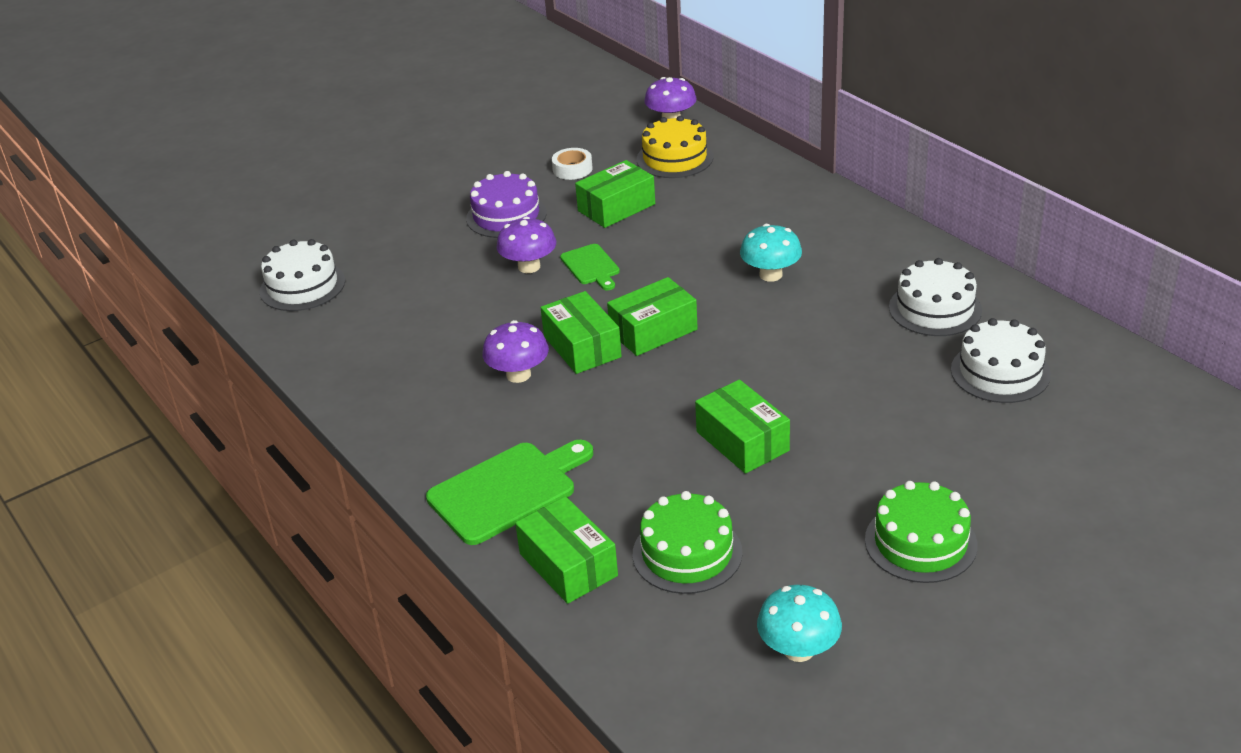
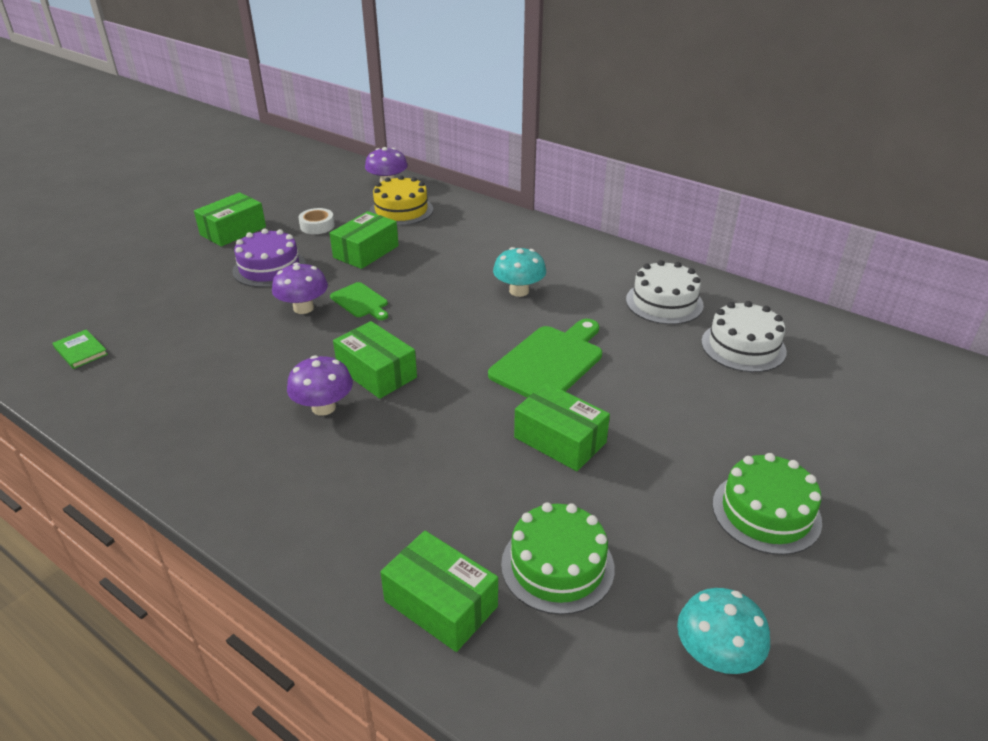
camera: 20 degrees left, 0 degrees up
(302, 286) = (81, 351): white cake -> green book
(508, 490) = (349, 529): green cutting board -> green cutting board (550, 361)
(653, 331) = (437, 350): green box -> green box (233, 231)

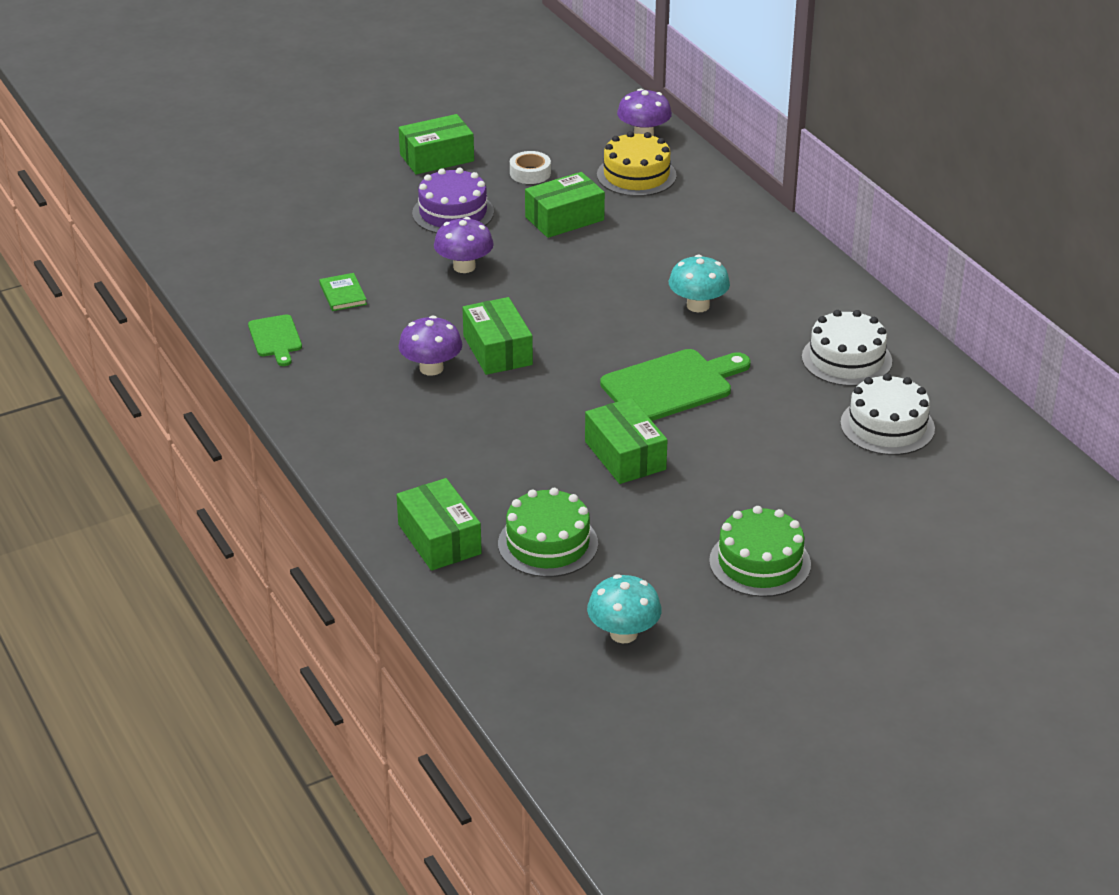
camera: 25 degrees right, 0 degrees up
(81, 351) = (240, 257): green book -> green book (343, 294)
(361, 301) = (525, 274): green cutting board -> green cutting board (276, 338)

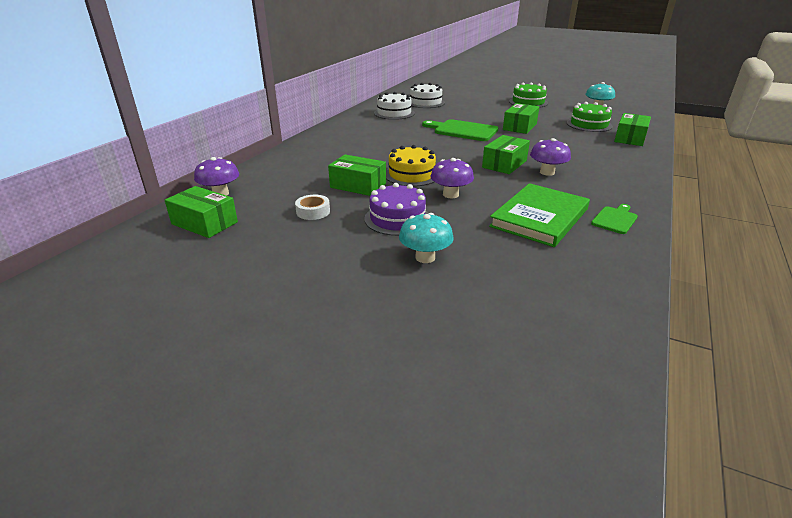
camera: 125 degrees left, 5 degrees down
(343, 294) = (539, 217): green book -> green book, size x2.40
(437, 158) = (328, 253): green box -> green box (204, 223)
(636, 175) = (280, 182): yellow cake -> yellow cake (411, 174)
(698, 305) = (396, 139): turquoise mushroom -> turquoise mushroom (425, 257)

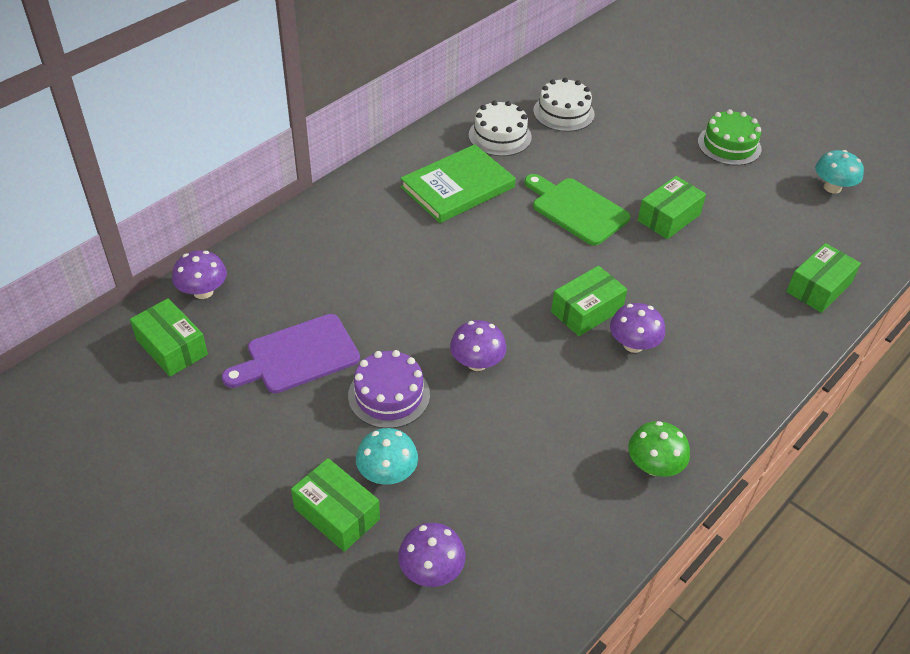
camera: 15 degrees right, 15 degrees up
(313, 212) = (297, 356): white tape -> purple cutting board
(358, 185) = (371, 314): green box -> green box (337, 513)
(411, 174) = (449, 306): yellow cake -> none
(504, 305) = (431, 570): none -> purple mushroom
(539, 217) = (560, 438): green book -> green book (457, 187)
(589, 124) = (782, 235): green cake -> none
(615, 219) = (654, 466): green cutting board -> green mushroom

